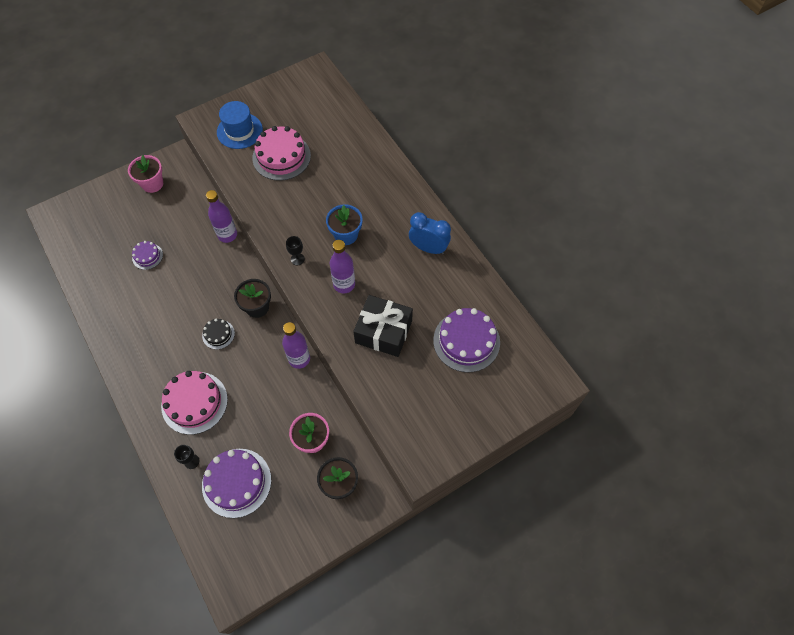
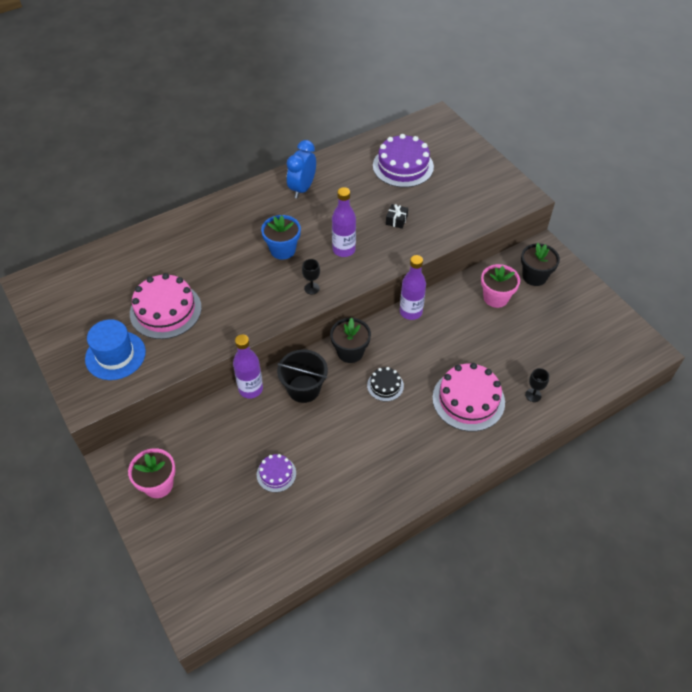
camera: 90 degrees left, 10 degrees down
(223, 272) = (304, 388): none -> black bucket
(236, 482) = (547, 354): purple cake -> none
(383, 332) = (396, 220): black gift -> black gift, size x0.42

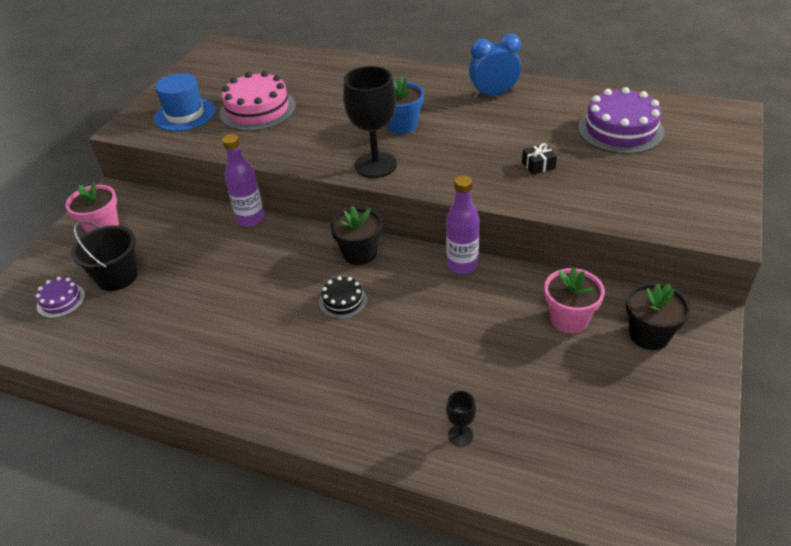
camera: 55 degrees right, 10 degrees down
(276, 474) = (167, 288): purple cake -> purple cake (61, 300)
(304, 388) = (283, 249): black bucket -> black bucket (117, 276)
(312, 288) = (375, 165): black goblet -> black goblet, size x2.24
(344, 250) = (450, 156): purple bottle -> none
(468, 400) = (391, 377): pink cake -> none

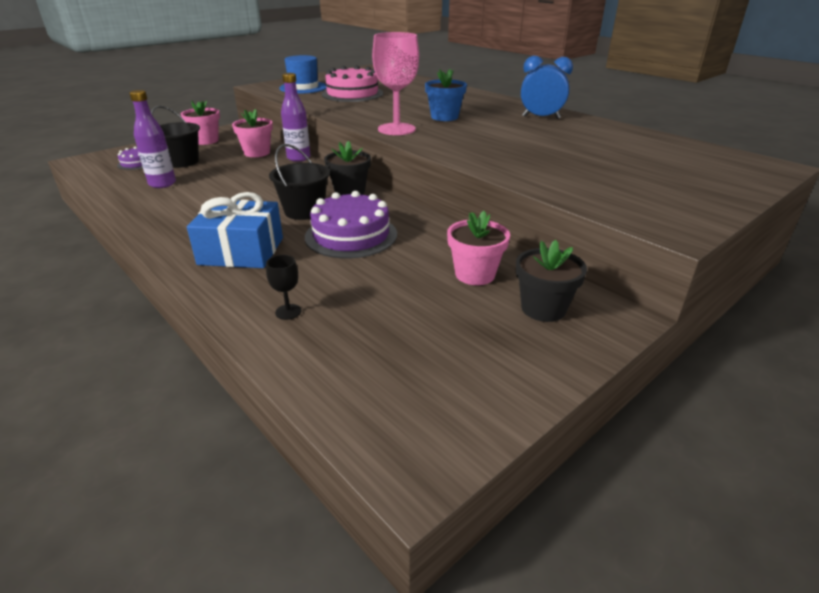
camera: 25 degrees right, 10 degrees down
(192, 227) = (257, 153): none -> pink flower pot
(339, 383) = (241, 251): none -> blue gift
(343, 301) = (304, 211): black cake -> black bucket
(375, 165) = (396, 129): black goblet -> pink goblet
(462, 265) = (420, 218): purple bottle -> purple bottle (162, 184)
(538, 165) = (531, 155): black gift -> none
(620, 130) = (637, 153): purple cake -> purple cake (351, 235)

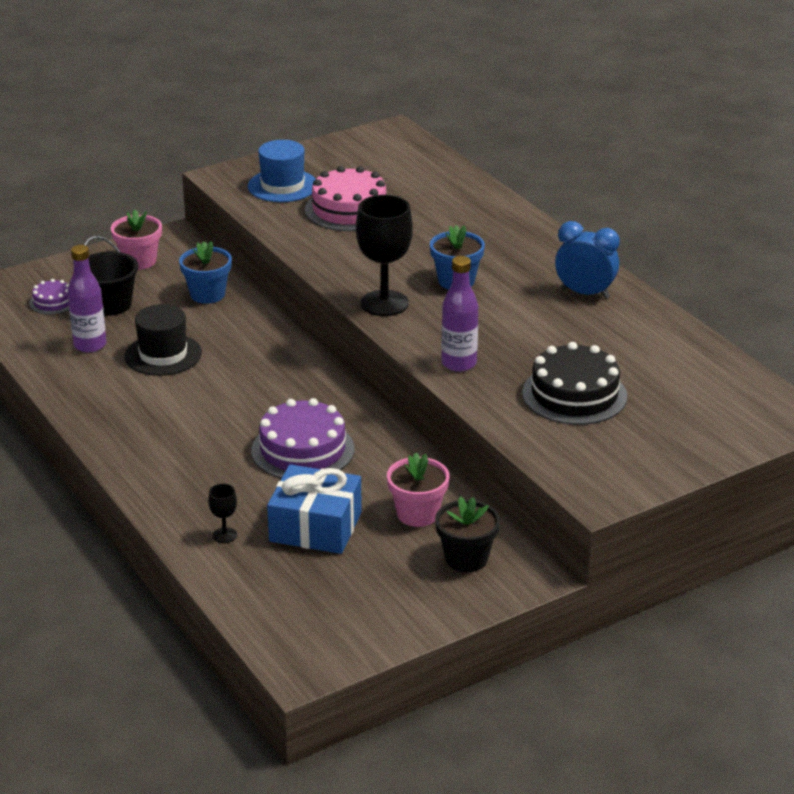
camera: 10 degrees right, 0 degrees up
(223, 185) = (163, 355): none -> black hat
(241, 251) = (183, 459): blue gift -> blue gift (315, 527)
(257, 153) = (207, 294): pink flower pot -> blue flower pot
(298, 158) = (262, 311): purple bottle -> purple bottle (459, 363)
(304, 211) = (256, 408): black bucket -> none
(349, 192) = (316, 381): black flower pot -> none
(396, 129) = (384, 303): pink goblet -> black goblet
(583, 165) = (574, 394): none -> black cake

